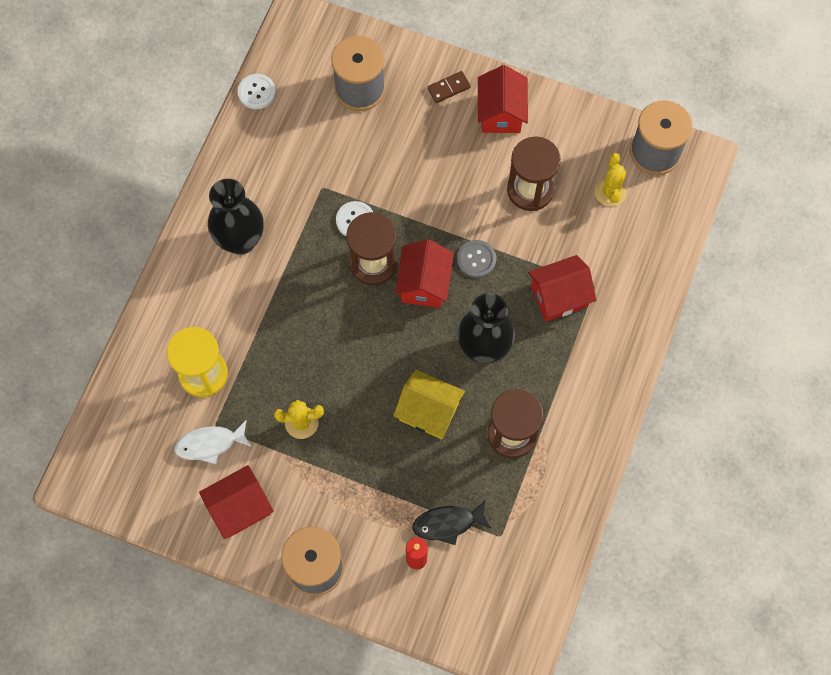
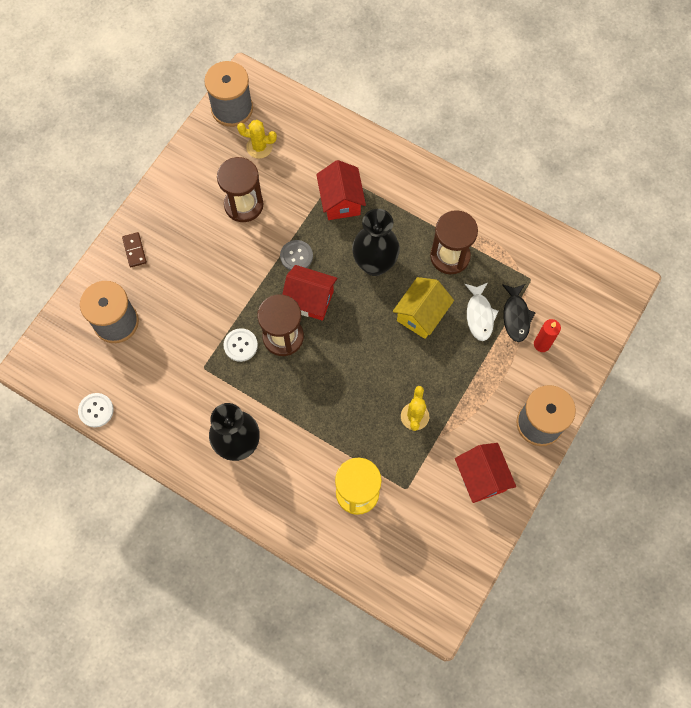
camera: 80 degrees left, 0 degrees up
(210, 444) = (421, 495): white fish -> white fish (479, 315)
(501, 113) = (168, 214): red house -> none

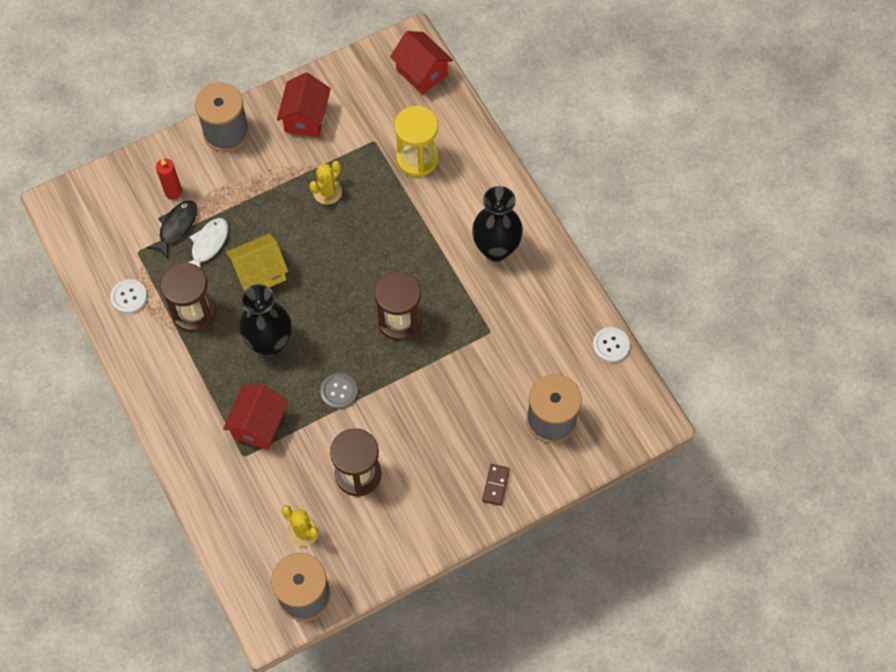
camera: 150 degrees left, 5 degrees down
(240, 345) = (444, 334): white button -> white button (129, 297)
(310, 300) = (353, 342): red house -> red house (421, 72)

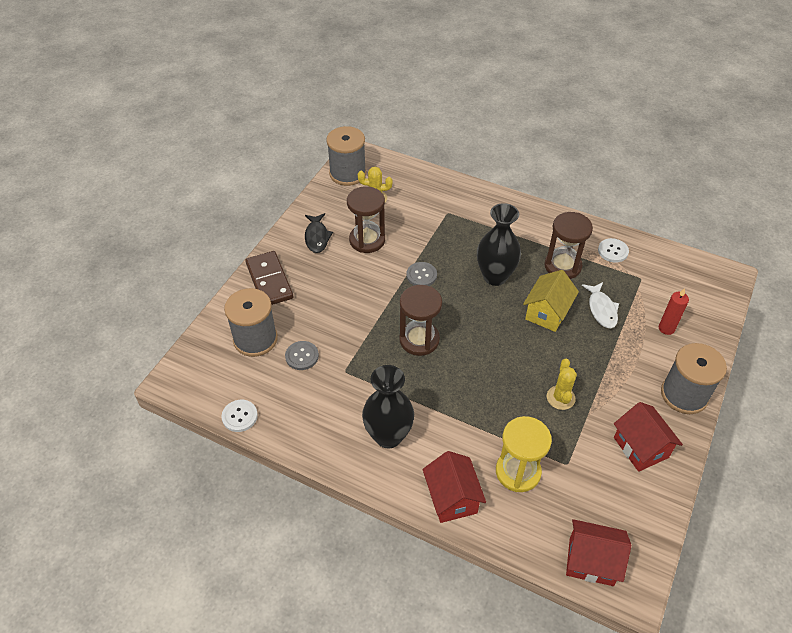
camera: 145 degrees right, 15 degrees down
(176, 227) = (636, 308): black fish -> black fish (317, 237)
(259, 424) = (455, 232): red house -> red house (452, 498)
(496, 485) = (269, 281): brown domino -> brown domino, size x1.97
(519, 372) = (302, 356): none -> grey button

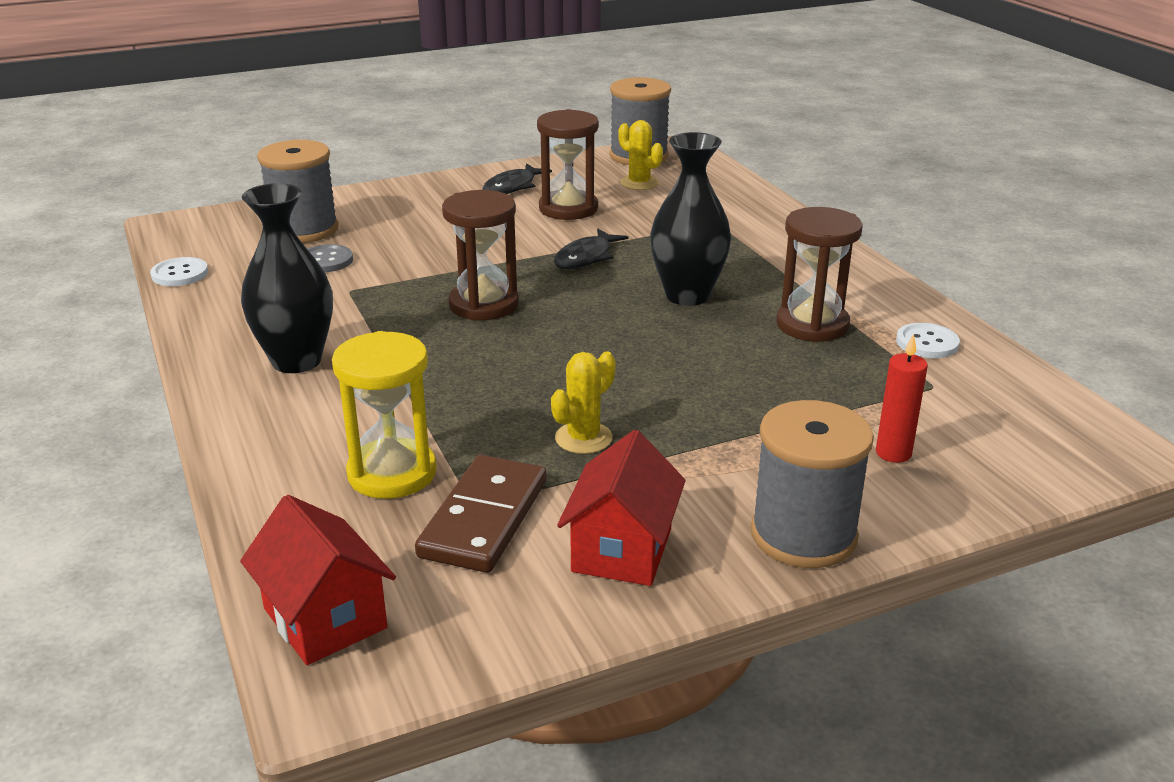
camera: 40 degrees right, 20 degrees down
(269, 281) = (399, 197): brown domino -> brown domino (483, 518)
(421, 275) = (586, 257): grey button -> black fish
(452, 498) = (266, 449): red house -> none
(547, 313) = (708, 355): yellow house -> none
(601, 309) = (806, 387): white fish -> none

